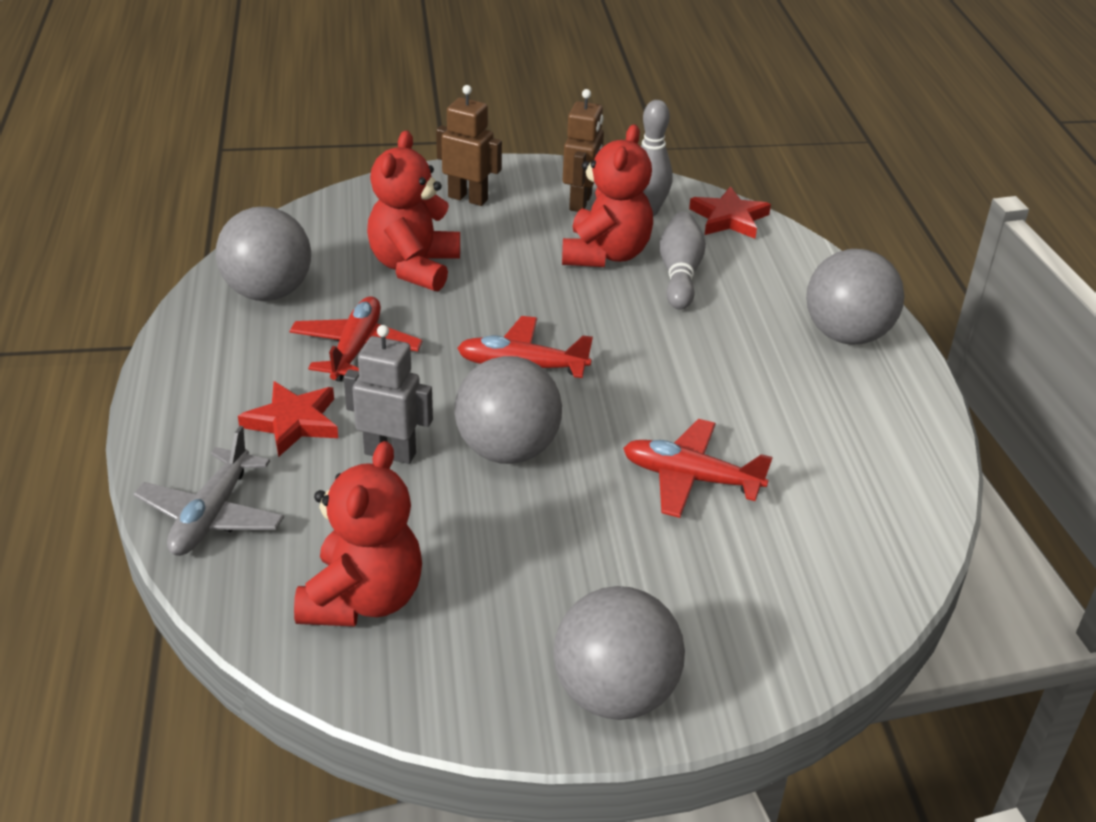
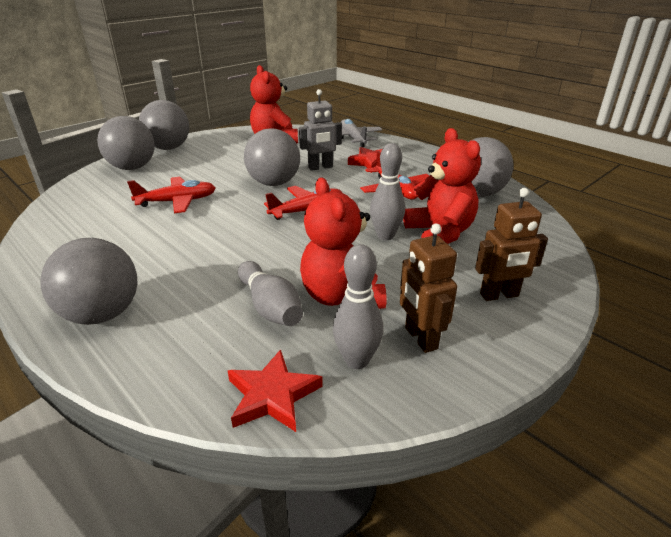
camera: 145 degrees right, 5 degrees down
(476, 291) = (385, 236): none -> grey bowling pin
(728, 637) = (132, 168): none -> grey ball

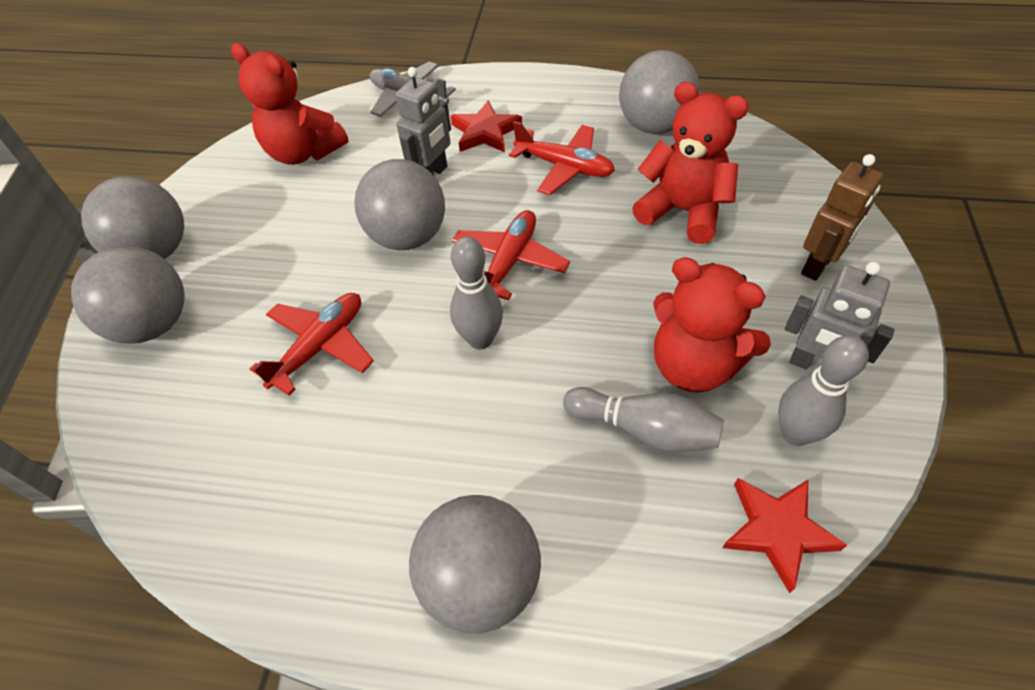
camera: 35 degrees left, 20 degrees up
(385, 236) = (636, 248): grey bowling pin -> grey bowling pin (480, 339)
(420, 338) = (814, 366): brown robot -> grey robot

